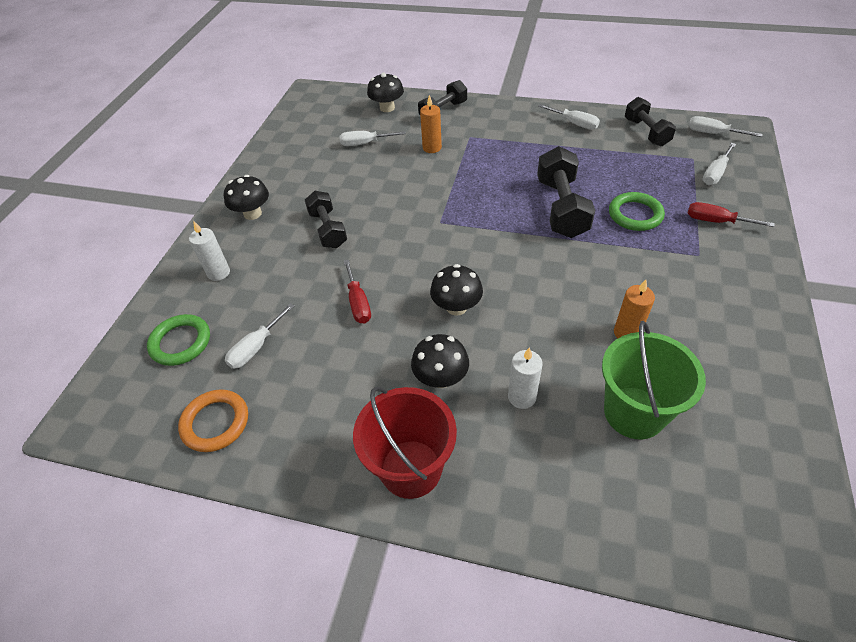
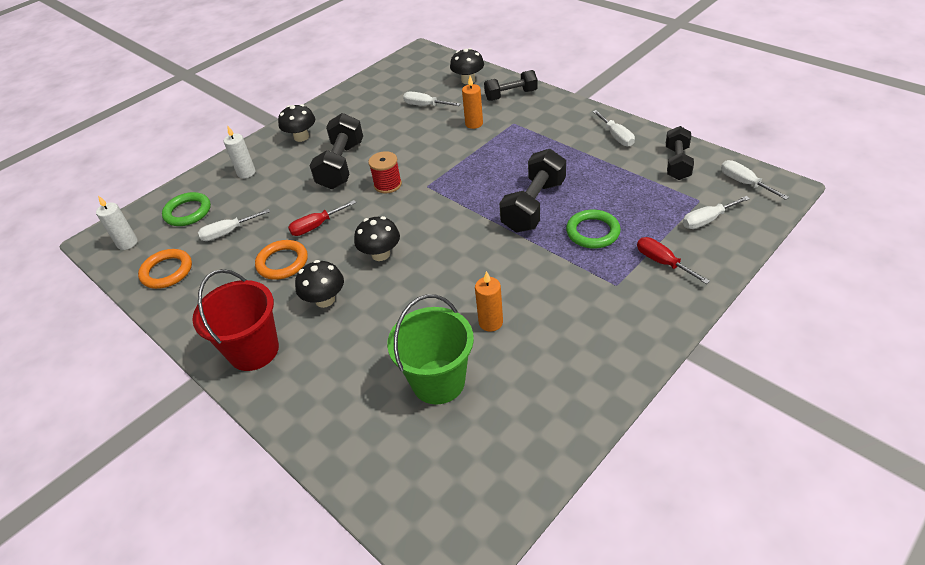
camera: 30 degrees right, 5 degrees down
(328, 229) = (341, 165): black dumbbell -> black dumbbell, size x1.50
(354, 356) = (282, 262): none -> orange ring
(358, 303) = (316, 226): red screwdriver -> red screwdriver turned 45 degrees clockwise
(398, 233) = (388, 185): none -> red spool
(522, 397) = (368, 336): white candle -> white candle (127, 243)

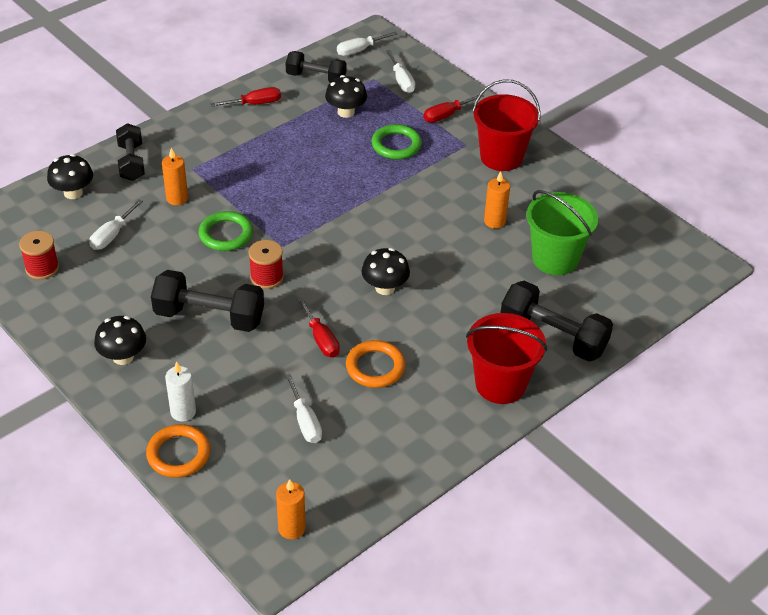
camera: 90 degrees left, 0 degrees up
(127, 243) = (291, 528): white candle -> orange candle
(167, 271) = (360, 475): orange ring -> orange ring (178, 454)
(188, 212) = (247, 468): green ring -> green ring (226, 234)
(325, 300) = (442, 331): black mushroom -> black mushroom (346, 112)
(387, 87) = (42, 268): none -> red spool
(534, 206) = (345, 174): black dumbbell -> black dumbbell (553, 336)
(605, 317) = (501, 157): none -> red bucket
(616, 136) = (255, 104): white screwdriver -> red screwdriver

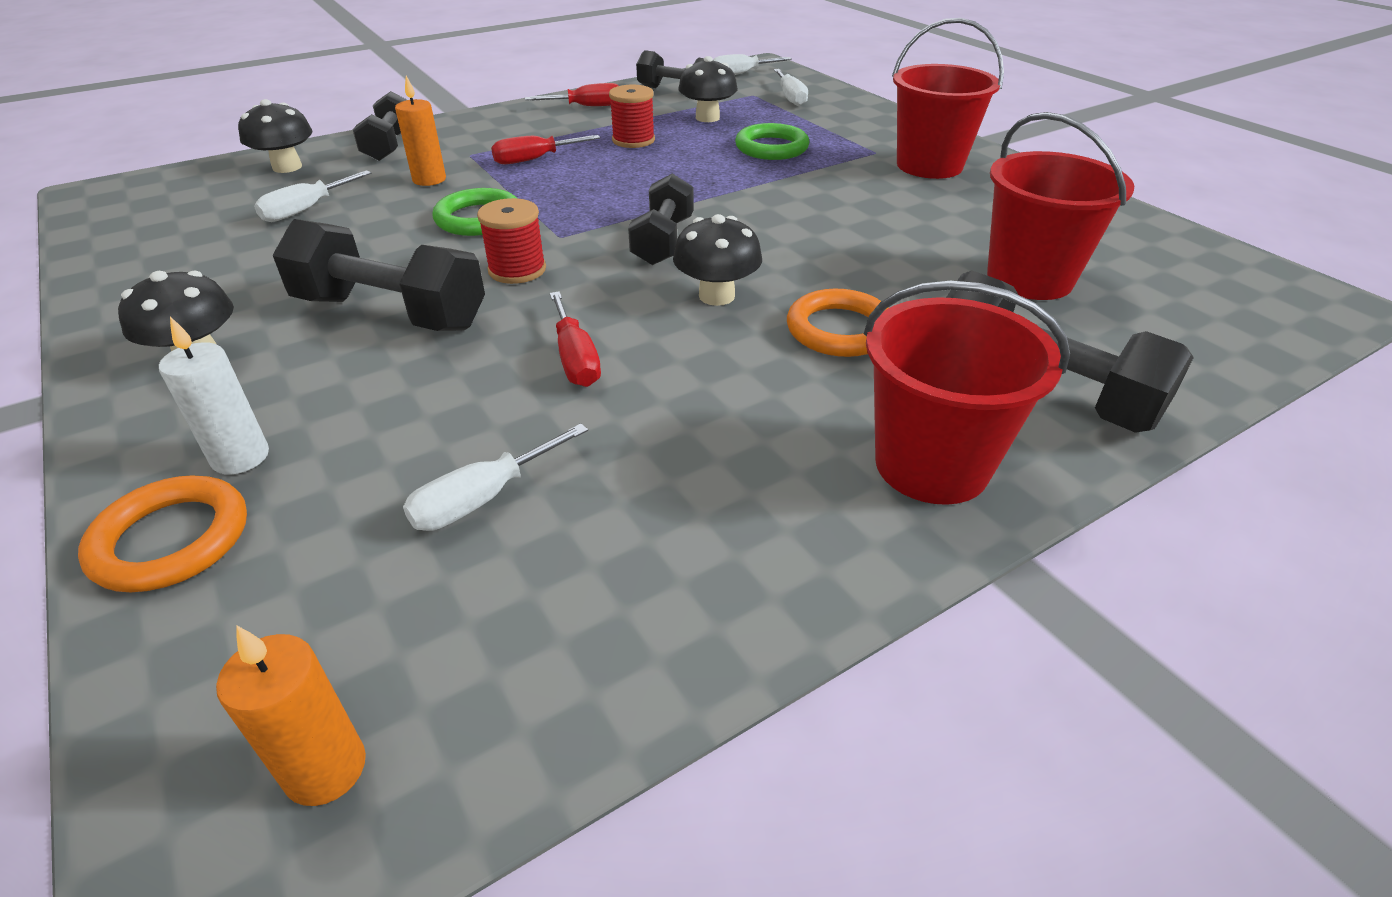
camera: 10 degrees right, 5 degrees down
(42, 268) = (171, 237): red spool -> red spool (633, 140)
(305, 421) = (483, 498): white screwdriver -> white screwdriver turned 60 degrees clockwise
(345, 245) = (663, 241): none -> black dumbbell
(375, 367) = (667, 411): orange ring -> orange ring (839, 330)
(446, 115) = (849, 126): red screwdriver -> red screwdriver (534, 159)
(494, 221) = (919, 229): orange candle -> none
(555, 259) = (1029, 278): green bucket -> red bucket

